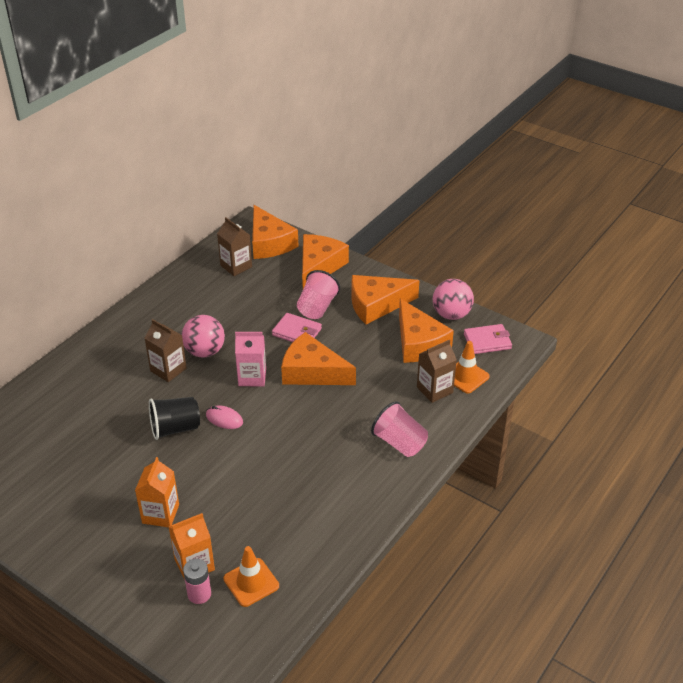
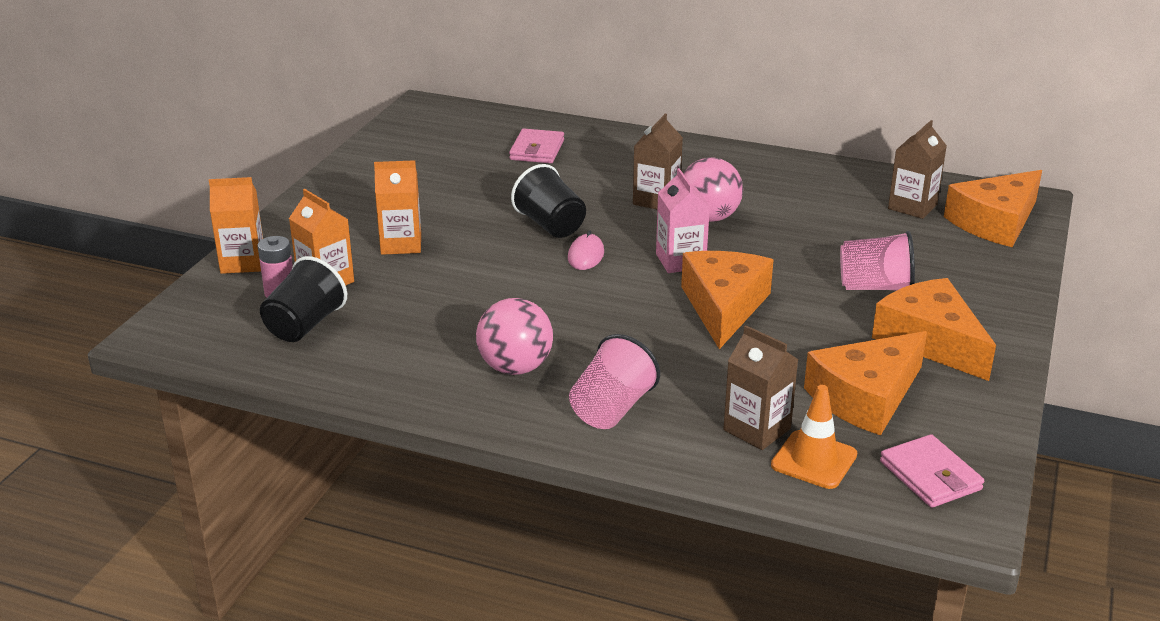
camera: 75 degrees right, 10 degrees down
(141, 616) = (243, 262): none -> orange carton
(251, 582) = (304, 325): orange traffic cone -> black cup
(297, 332) = (804, 279): pink wallet -> pink wallet (537, 150)
(319, 267) = (978, 273): orange cheese -> none
(451, 314) = (973, 424): pink ball -> pink ball (515, 367)

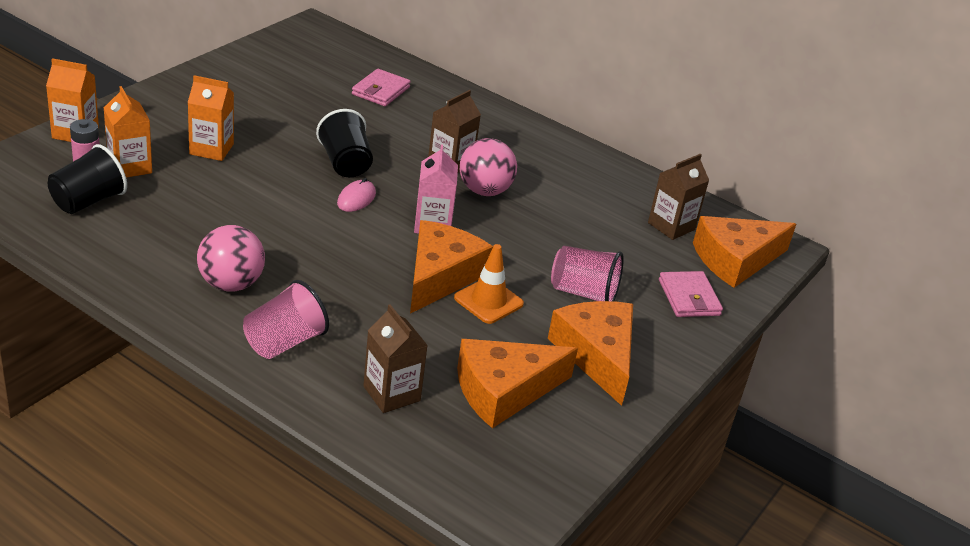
camera: 10 degrees right, 5 degrees up
(814, 460) = (420, 434): orange traffic cone -> orange traffic cone (488, 301)
(930, 475) = (509, 476): pink wallet -> pink wallet (689, 297)

